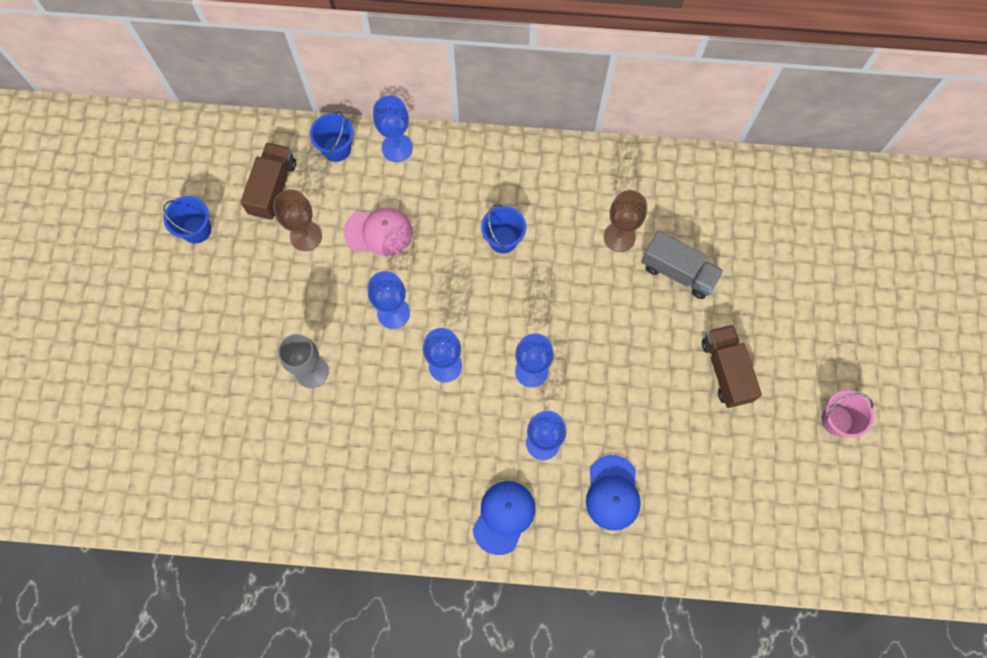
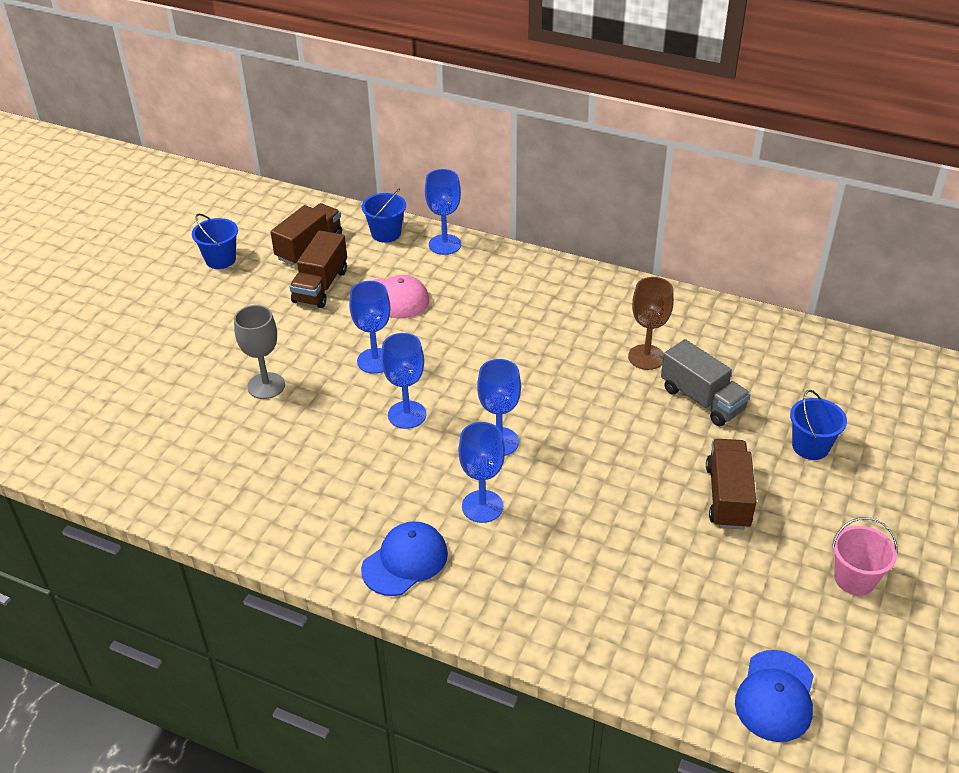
camera: 20 degrees right, 30 degrees down
(306, 236) = (320, 286): brown goblet -> brown truck
(503, 239) = (518, 332): blue bucket -> blue bucket (810, 446)
(612, 493) = (544, 574): blue cap -> blue cap (775, 696)

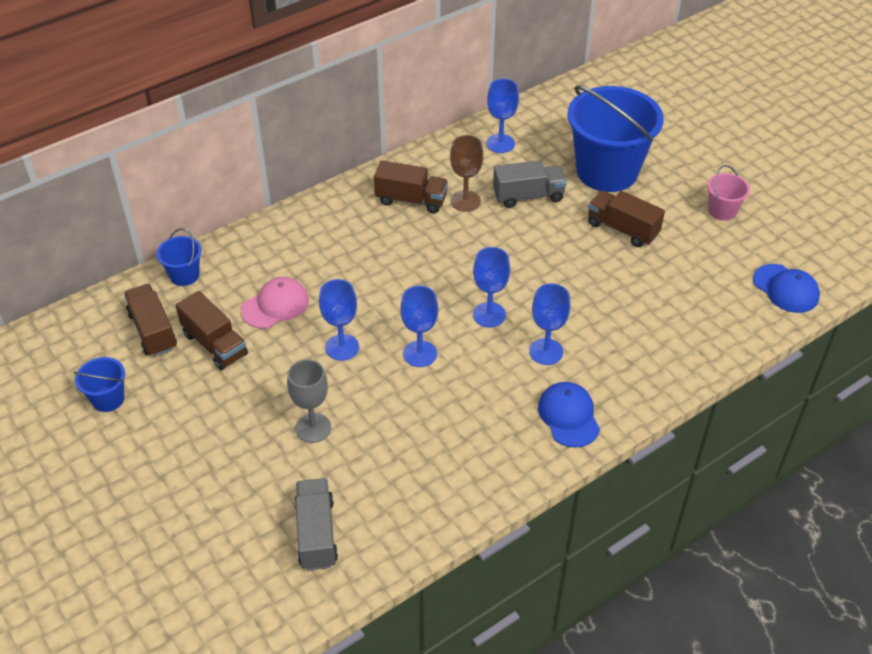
camera: 60 degrees left, 5 degrees up
(148, 441) = (316, 534): none -> grey truck
(445, 244) = (236, 246): blue goblet -> blue goblet (500, 143)
(609, 320) = (411, 200): none -> brown truck
(810, 446) = (607, 171): blue bucket -> blue bucket, size x2.29

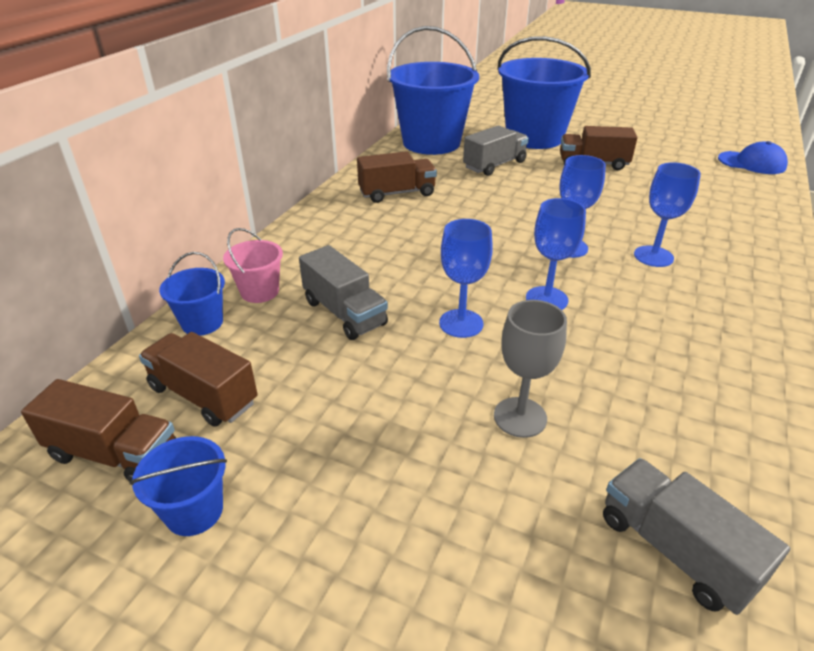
camera: 30 degrees left, 10 degrees down
(215, 344) = (304, 377): brown truck -> brown truck (114, 454)
(275, 305) = (344, 313): pink cap -> grey truck
(465, 201) = (446, 181): brown goblet -> none
(500, 143) = (431, 143): blue goblet -> blue bucket
(569, 416) = (744, 296): blue cap -> none
(722, 211) = (644, 137): pink bucket -> pink bucket (260, 291)

